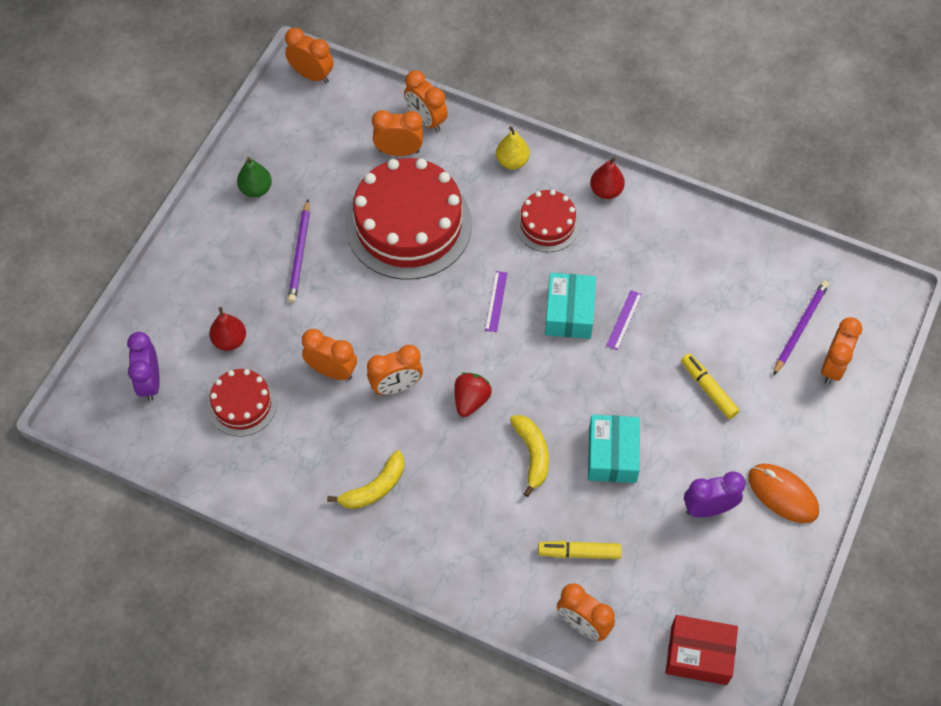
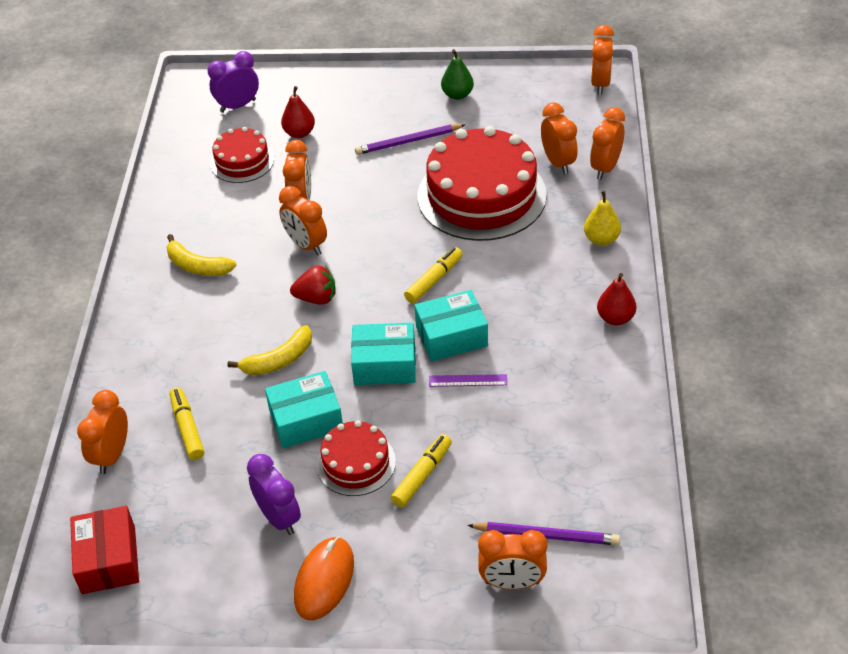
camera: 70 degrees right, 15 degrees down
(496, 301) = (434, 280): purple ruler -> yellow marker
(547, 224) = (545, 287): red cake -> red cake (356, 463)
(577, 374) = (384, 365): none -> turquoise box

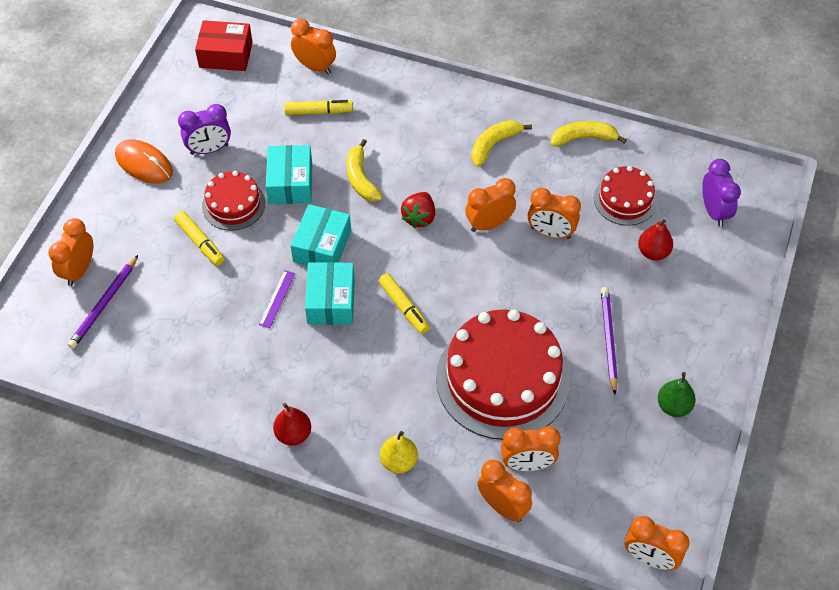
camera: 105 degrees right, 10 degrees up
(169, 203) = (583, 138): none -> yellow banana

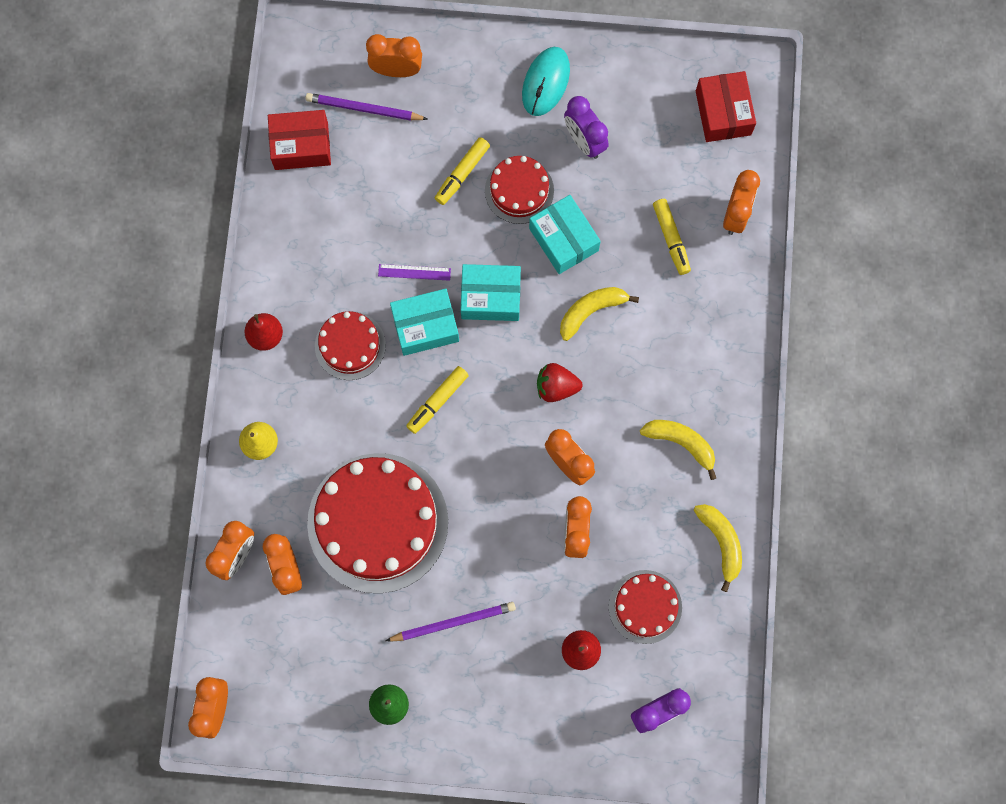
camera: 75 degrees right, 20 degrees up
(116, 363) = (301, 145): none -> red box
(144, 164) = (546, 82): orange mouse -> turquoise mouse
(290, 183) = (563, 239): turquoise box -> turquoise box turned 75 degrees clockwise
(328, 365) = (350, 345): none -> red cake

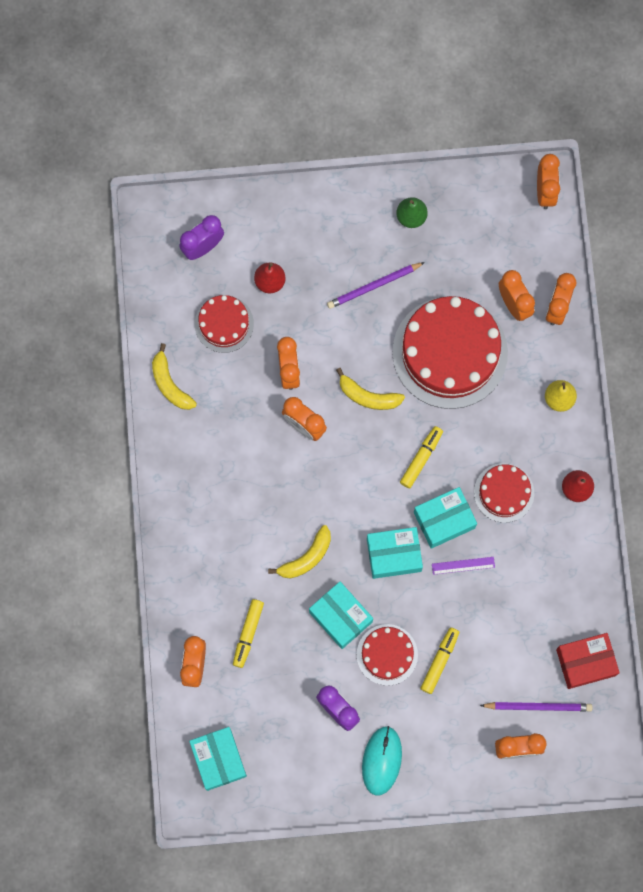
camera: 170 degrees right, 0 degrees up
(556, 387) = (325, 487): red strawberry -> none
(671, 239) = (248, 634): yellow marker -> yellow marker turned 135 degrees counterclockwise
(681, 443) = (214, 459): yellow banana -> yellow banana (368, 396)
(723, 113) = (218, 759): red box -> turquoise box

